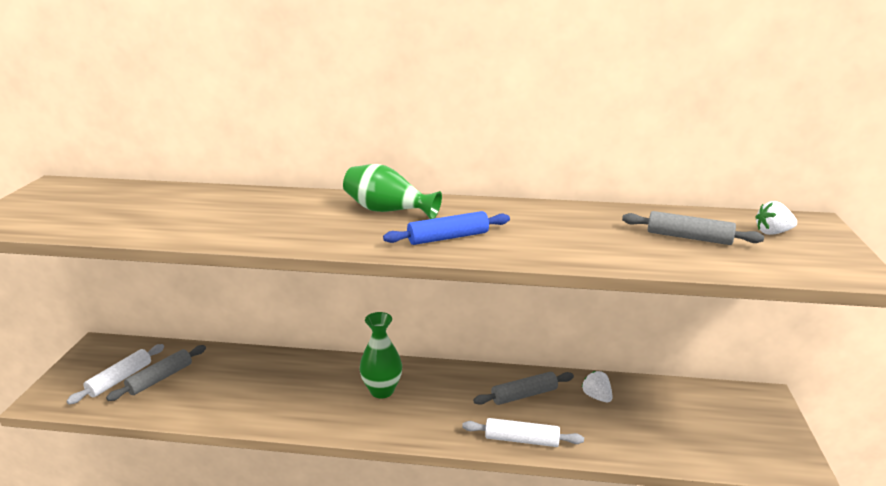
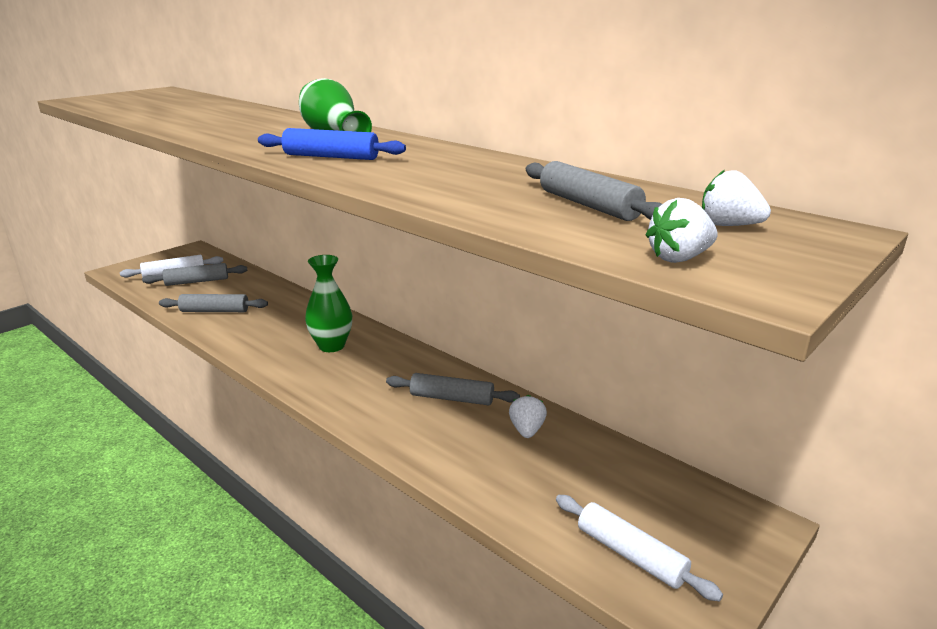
camera: 35 degrees right, 0 degrees up
(228, 401) = (215, 311): none -> grey rolling pin
(521, 440) = (392, 433): white rolling pin -> white rolling pin (630, 555)
(800, 265) = (679, 258): none -> white strawberry

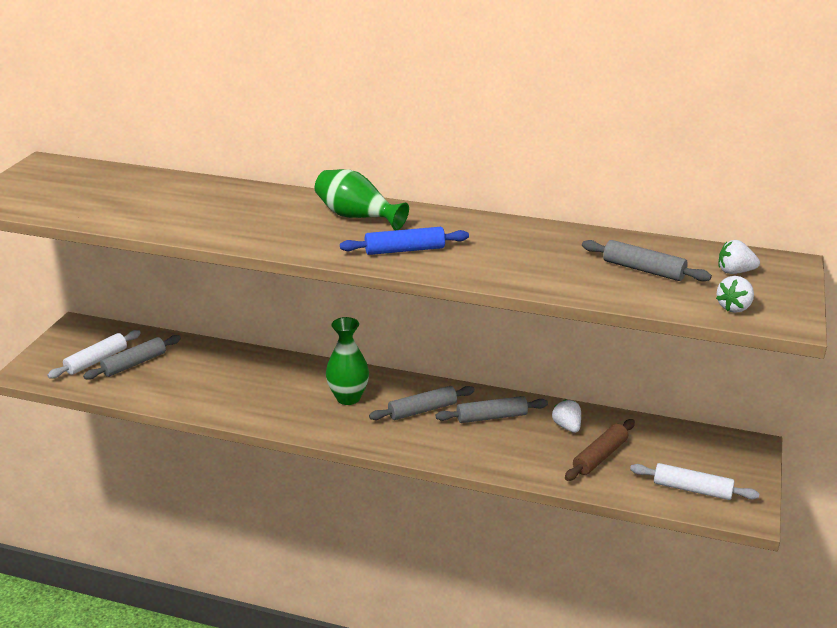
camera: 25 degrees left, 5 degrees up
(215, 311) = (196, 391): grey rolling pin -> grey rolling pin (422, 410)
(537, 474) = (600, 456): none -> brown rolling pin

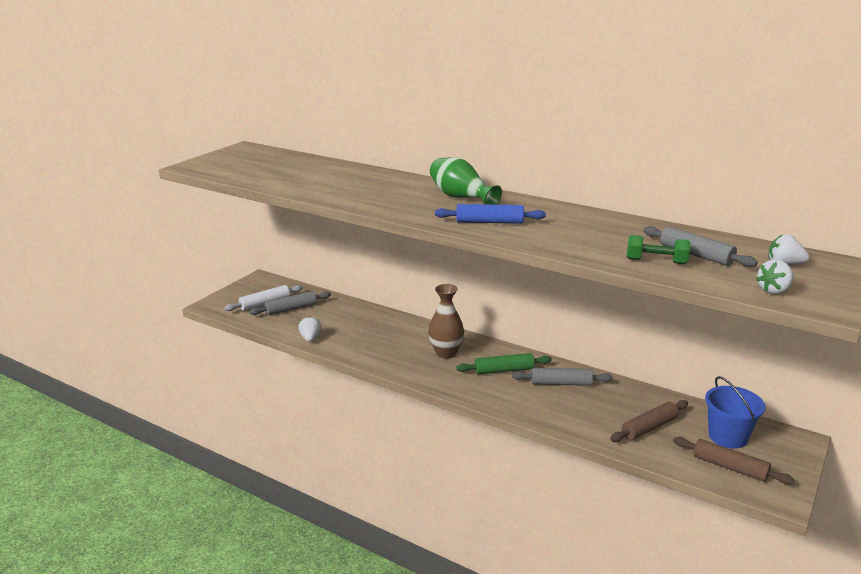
camera: 15 degrees right, 5 degrees down
(348, 398) = (446, 353): green vase -> brown vase
(422, 410) = (504, 370): grey rolling pin -> green rolling pin
(567, 427) = (626, 400): white strawberry -> white strawberry (310, 338)
(605, 284) = (656, 261): none -> green dumbbell
(682, 454) = (728, 437): none -> blue bucket
(692, 489) = (730, 467): white rolling pin -> brown rolling pin

